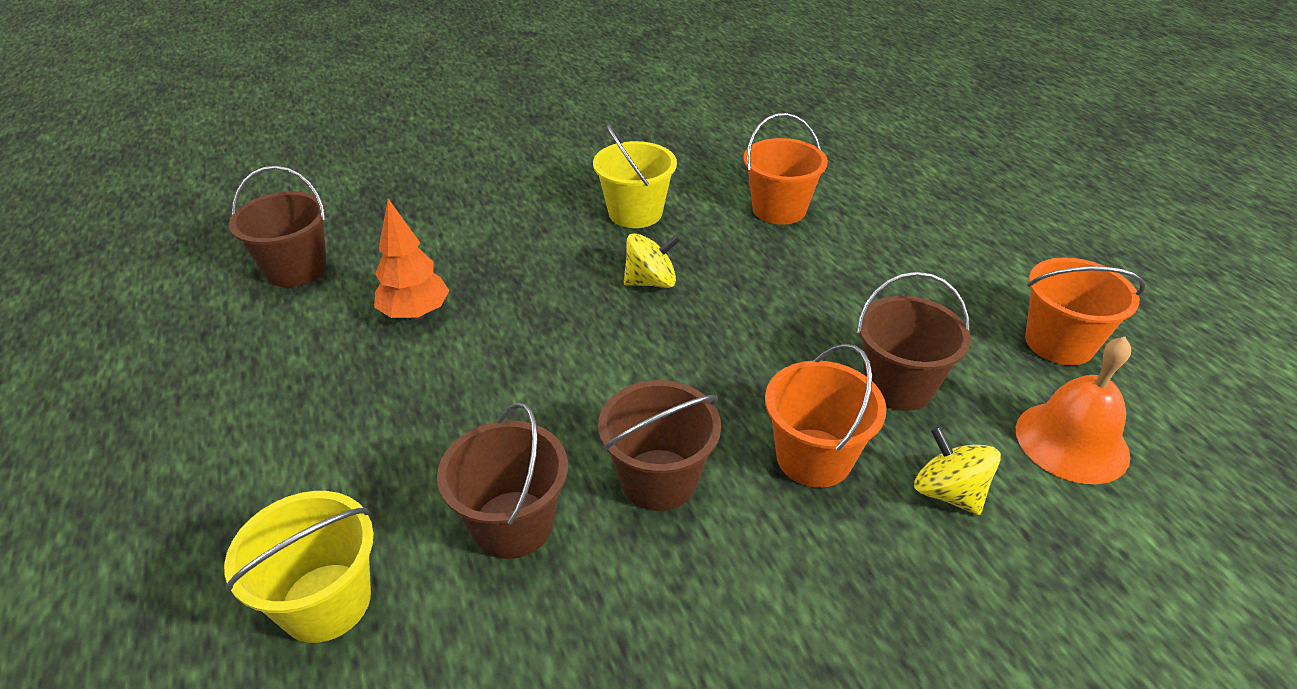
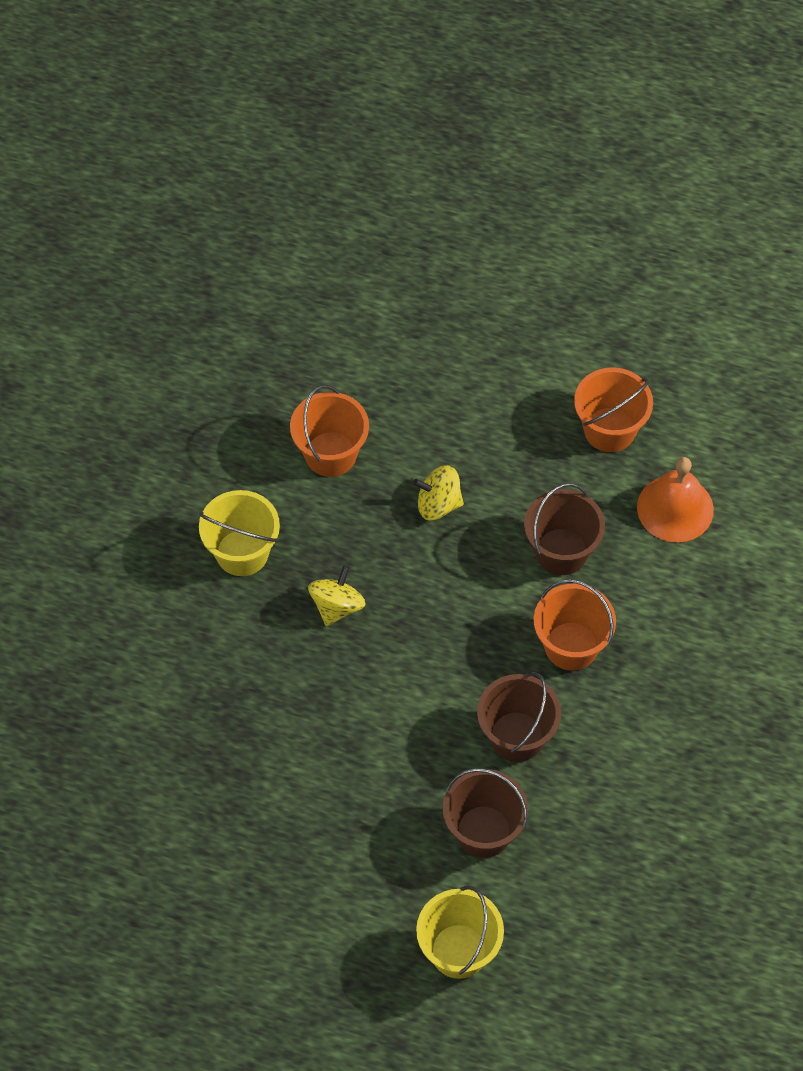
camera: 50 degrees left, 20 degrees up
(296, 269) = (100, 828): brown bucket -> none
(415, 314) = (236, 777): orange tree -> none
(948, 492) = (650, 603): yellow spinning top -> yellow spinning top (438, 504)

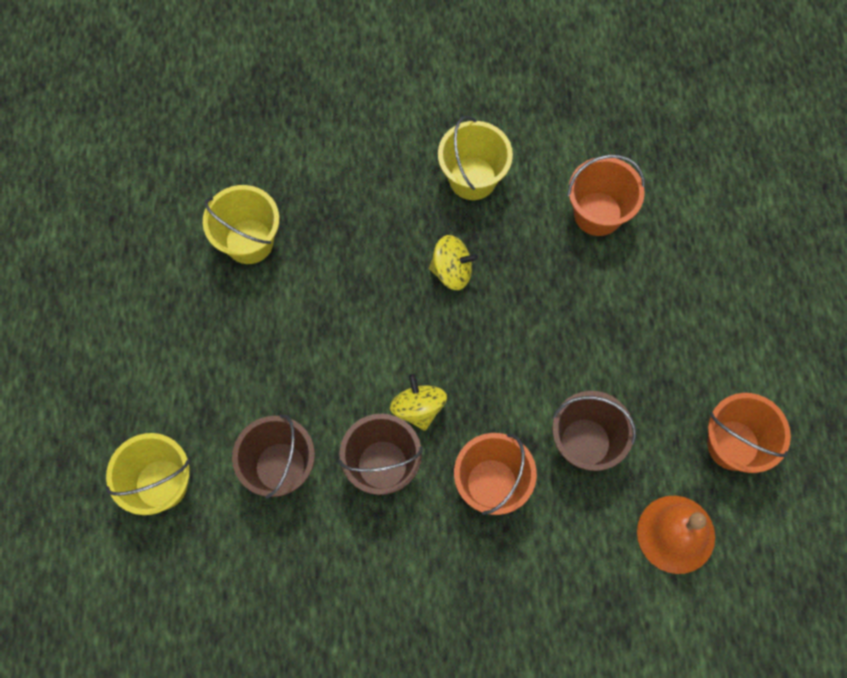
camera: 70 degrees right, 10 degrees up
(221, 789) = (249, 241): none -> yellow bucket
(438, 504) = (587, 319): yellow spinning top -> yellow spinning top (418, 408)

